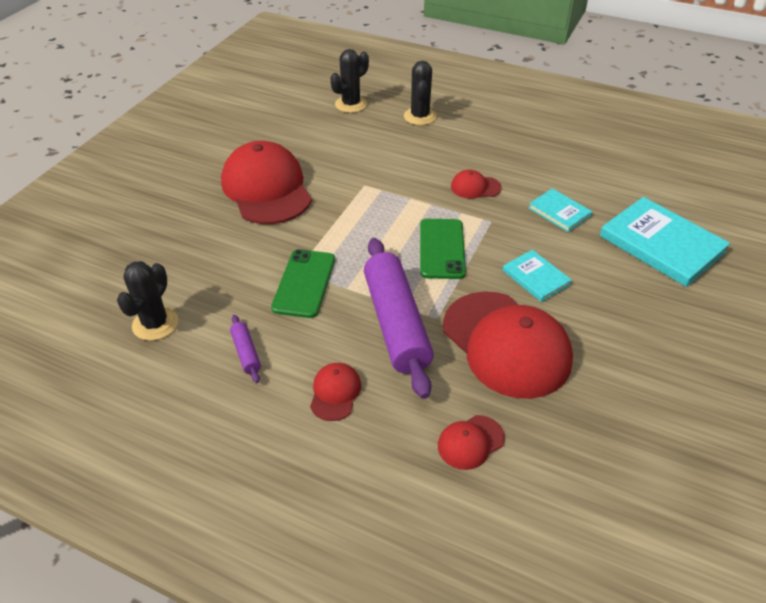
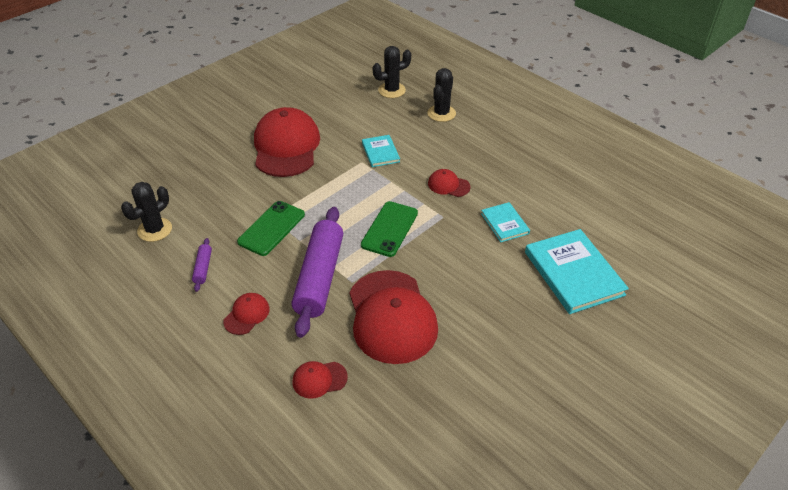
camera: 20 degrees right, 0 degrees up
(536, 277) = (449, 272): turquoise book -> turquoise book (380, 152)

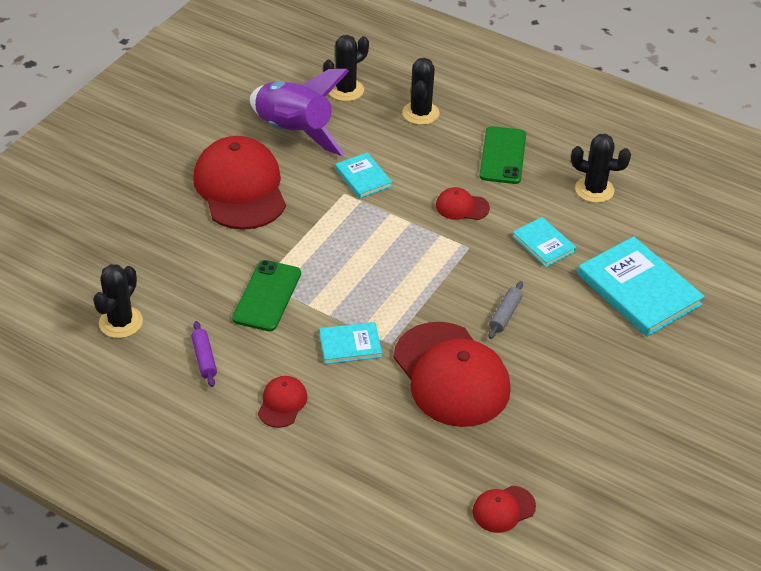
camera: 15 degrees left, 0 degrees up
(319, 277) = (350, 345): purple rolling pin -> turquoise book
(319, 379) = (396, 458): red cap -> red cap (503, 509)
(342, 114) = (294, 132): none -> purple rocket
(389, 229) = (411, 273): green phone -> green phone (502, 155)
(454, 275) = (505, 314): none -> grey rolling pin
(560, 188) = (594, 190): none -> black cactus

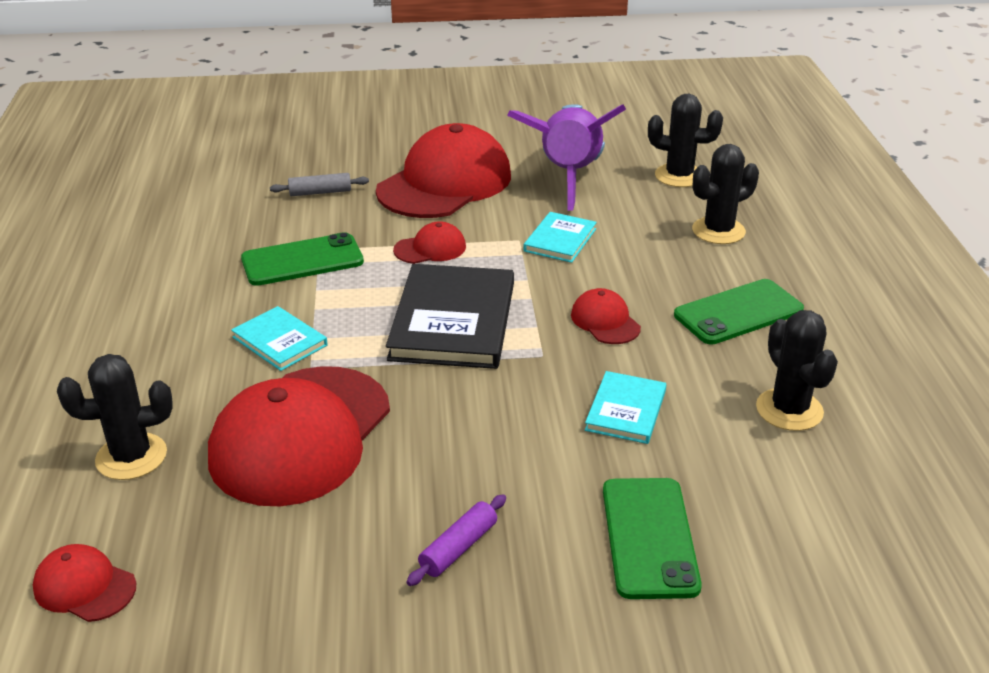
camera: 55 degrees right, 10 degrees down
(121, 322) = (180, 203): black cactus -> black cactus (131, 457)
(204, 358) = (171, 264): purple rolling pin -> purple rolling pin (458, 548)
(282, 403) = (144, 336): red cap -> red cap (430, 248)
(402, 264) = (453, 321): none -> black book
(505, 314) = (456, 433): grey rolling pin -> grey rolling pin (320, 192)
(638, 290) = (649, 537): turquoise book -> green phone

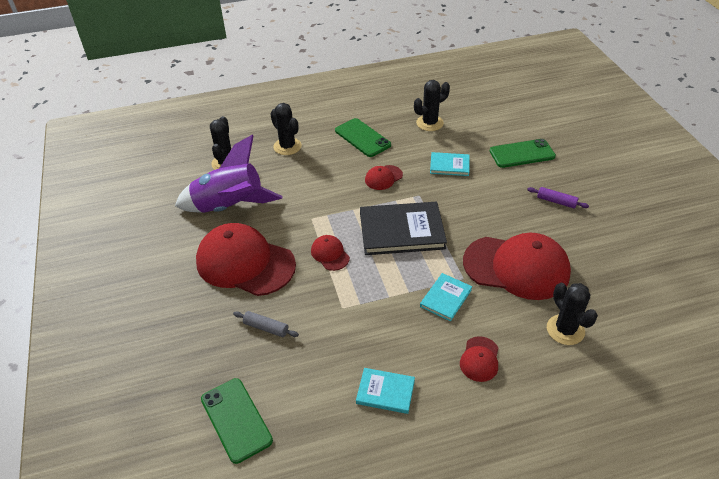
camera: 100 degrees left, 10 degrees up
(84, 586) = (649, 313): red cap -> red cap (479, 359)
(302, 260) = (358, 312): green phone -> green phone (236, 419)
(320, 192) = (266, 328): grey rolling pin -> grey rolling pin turned 45 degrees counterclockwise
(560, 240) = (308, 202): turquoise book -> turquoise book (385, 392)

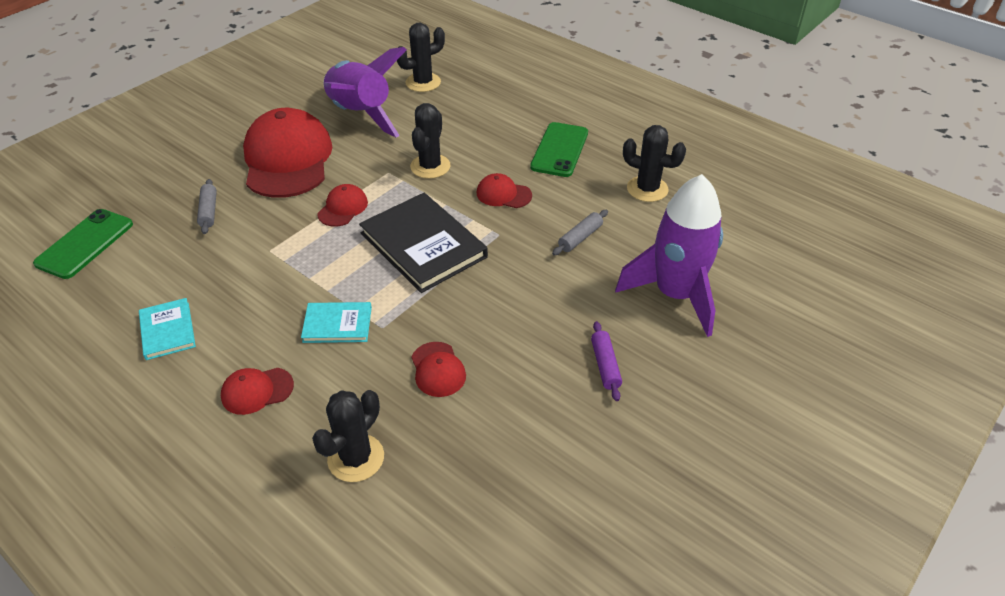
camera: 55 degrees right, 0 degrees up
(287, 146) = (488, 107): black cactus -> black cactus (430, 166)
(449, 165) = (580, 238): turquoise book -> grey rolling pin
(516, 267) = (438, 369): red cap -> red cap, size x0.44
(522, 154) = (675, 295): green phone -> purple rocket

